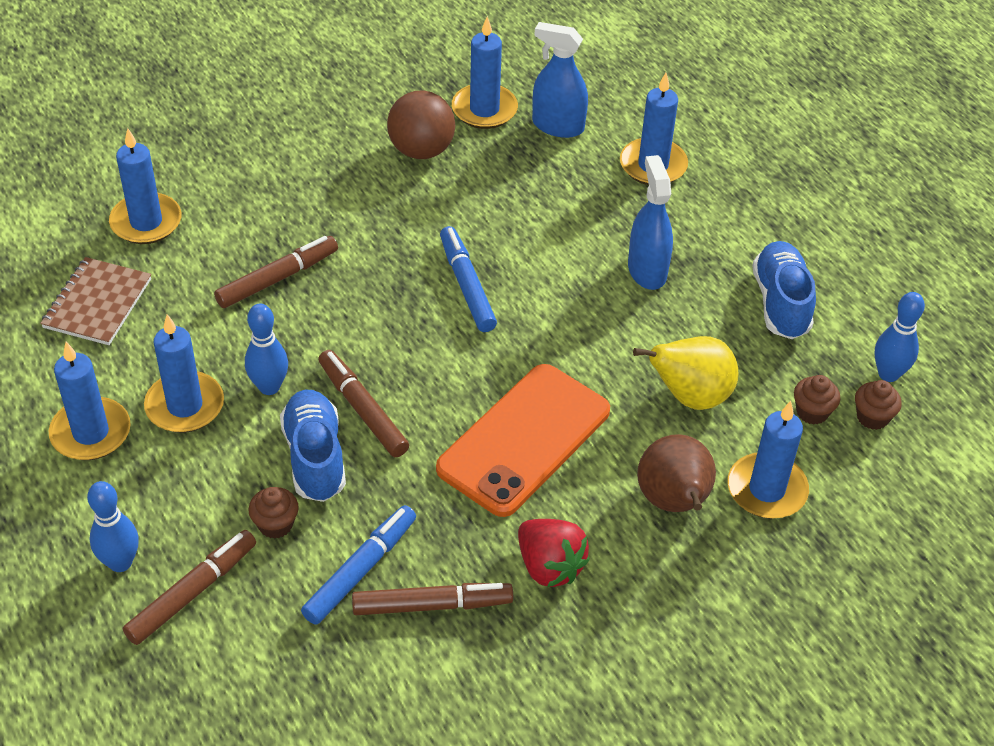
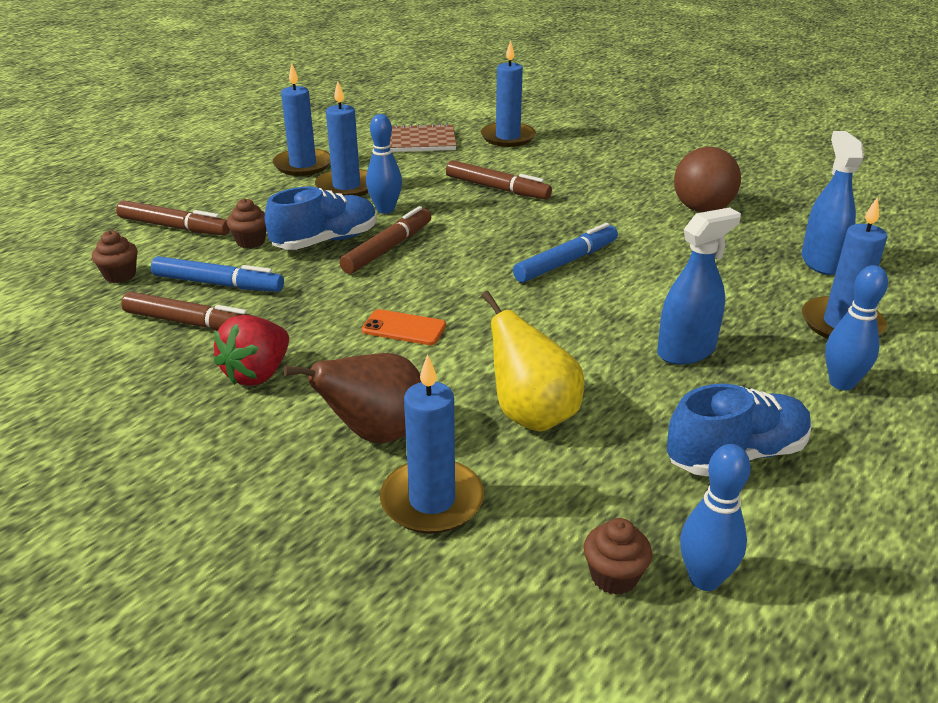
camera: 70 degrees right, 15 degrees down
(120, 562) = (193, 199): blue bowling pin -> blue bowling pin (841, 383)
(432, 605) = (192, 323): brown marker -> brown marker turned 45 degrees counterclockwise
(484, 109) = (790, 224): blue candle -> none
(524, 440) = (404, 328): orange phone -> orange phone, size x0.43
(812, 412) = (580, 516): brown cupcake -> brown cupcake (120, 275)

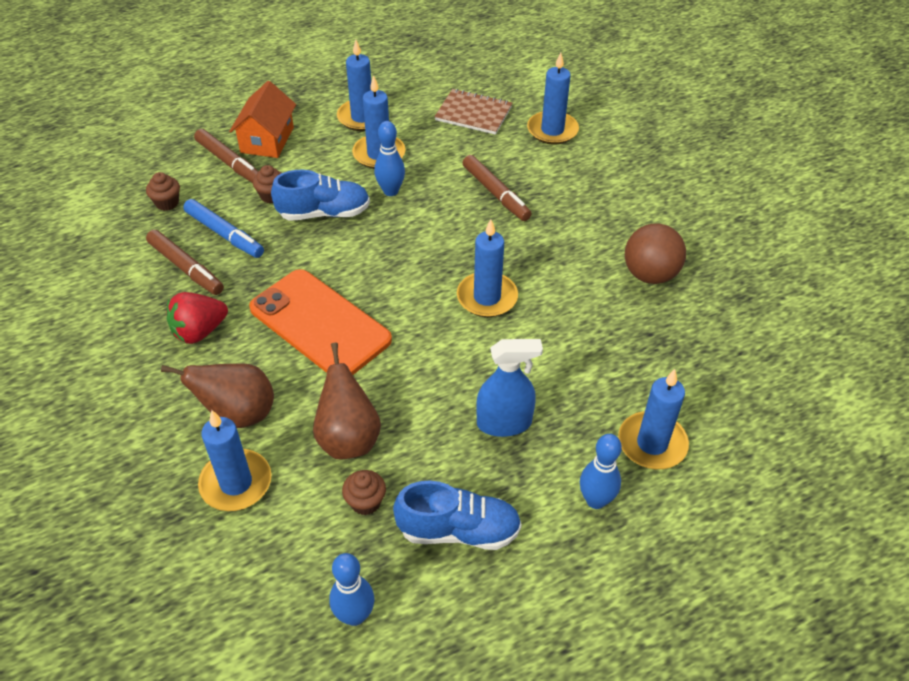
camera: 25 degrees right, 15 degrees up
(207, 201) = (267, 140): none -> orange house
(388, 248) = (363, 236): brown marker -> none
(404, 328) = (320, 324): orange phone -> orange phone, size x2.32
(532, 415) = (348, 439): yellow pear -> brown pear
(566, 262) = (487, 297): blue marker -> blue candle
(614, 576) = (301, 588): brown cupcake -> brown cupcake (365, 502)
(821, 262) = (699, 371): blue spray bottle -> none

